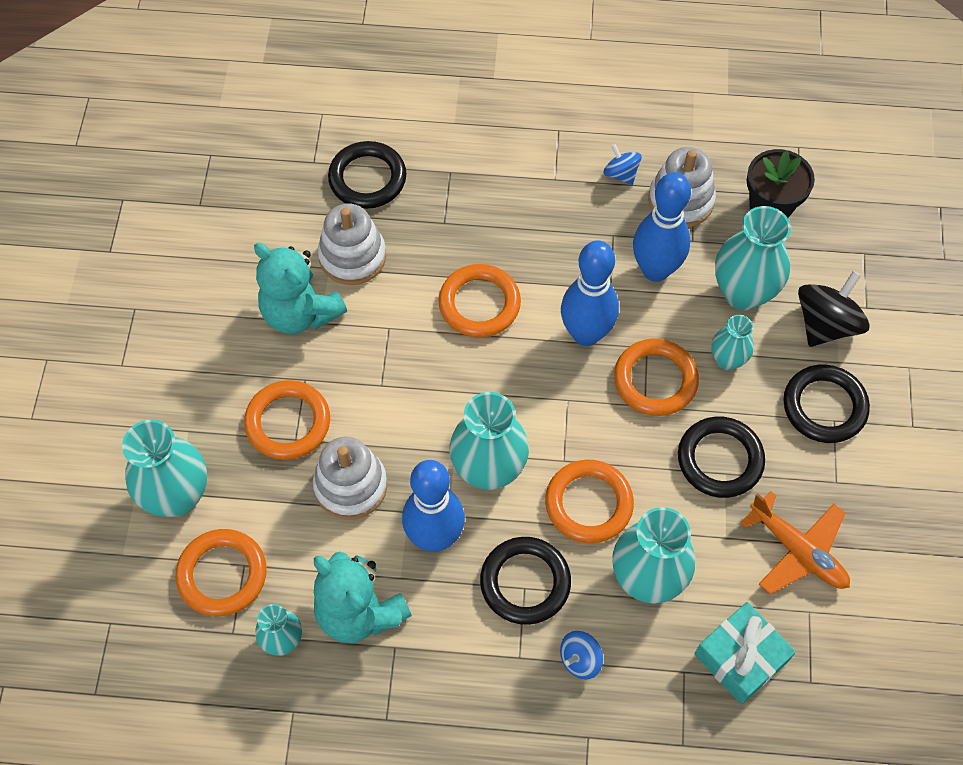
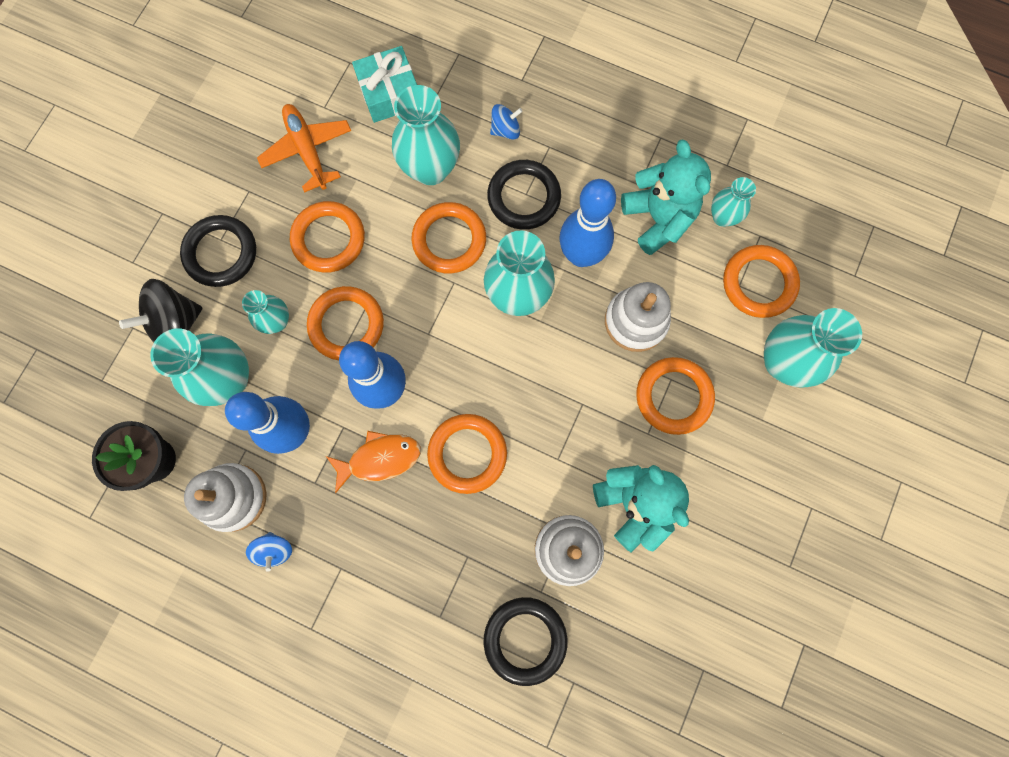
camera: 160 degrees left, 15 degrees up
(562, 273) = (380, 459): none -> orange fish
(720, 460) = (329, 239): black ring -> orange ring

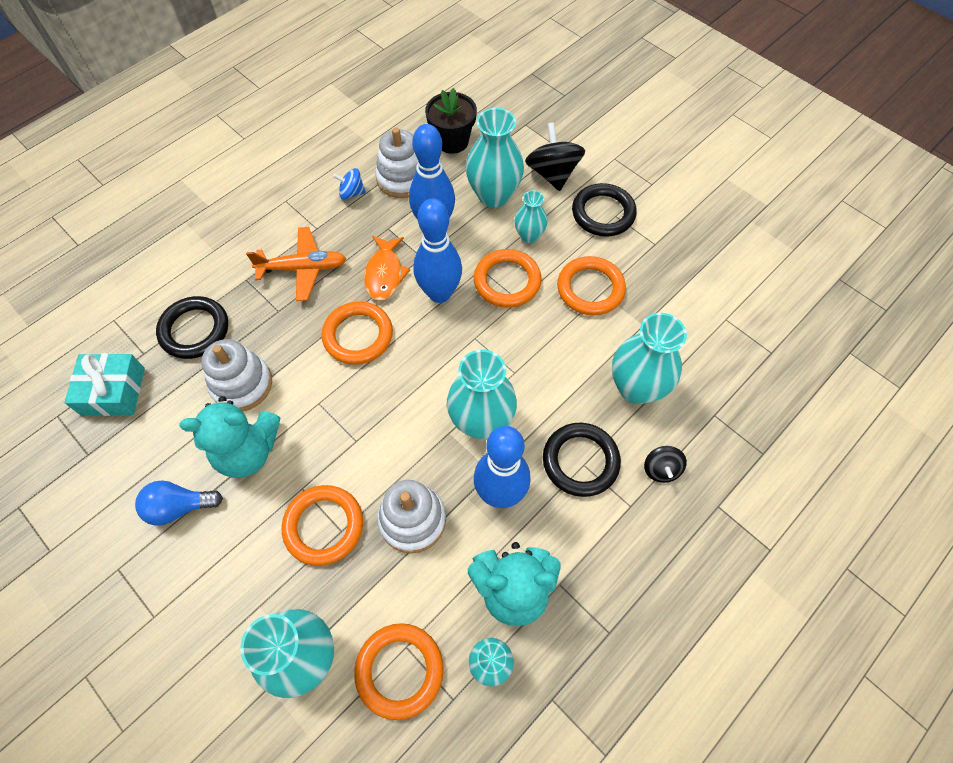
camera: 110 degrees right, 15 degrees down
(307, 150) = (683, 295): orange plane -> orange plane (303, 268)
(390, 93) = (728, 377): turquoise gift -> turquoise gift (113, 391)
(449, 240) = (557, 381): orange ring -> none
(505, 130) = (661, 469): blue spinning top -> black spinning top
(713, 541) = (179, 507): none -> blue light bulb

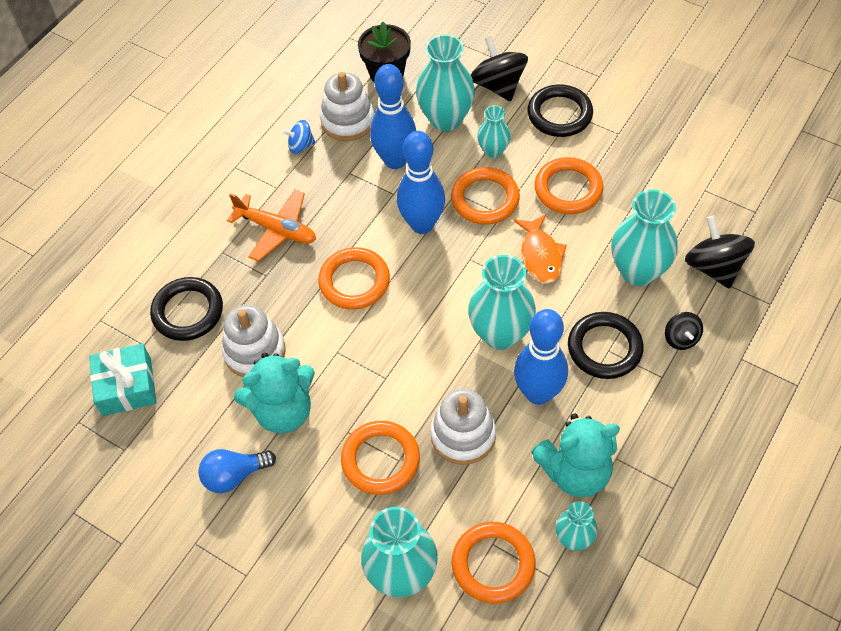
camera: 10 degrees left, 5 degrees down
(303, 268) = (277, 230): orange plane -> orange plane turned 45 degrees clockwise
(385, 274) = (361, 217): orange fish -> orange fish (540, 255)
(714, 401) = (714, 267): none -> black spinning top

